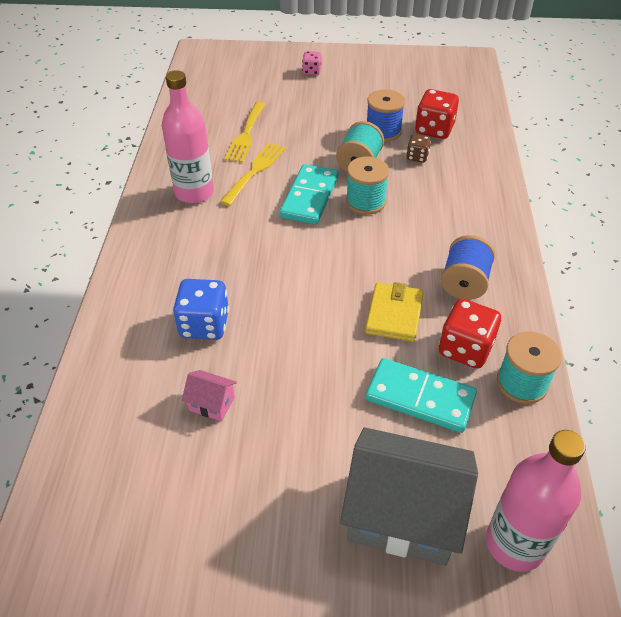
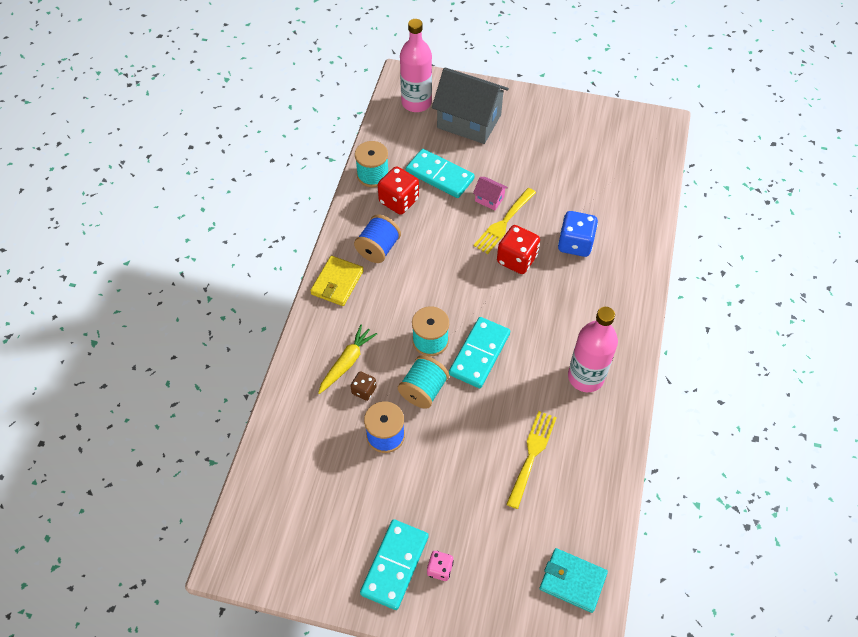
camera: 170 degrees left, 10 degrees up
(208, 76) = (572, 581): none -> turquoise wallet
(212, 404) = (570, 190): pink house -> pink house (489, 199)
(255, 171) = (526, 397): yellow fork -> yellow fork (503, 223)
(346, 69) = (395, 565): none -> turquoise domino
(394, 314) = (438, 231): yellow wallet -> yellow wallet (337, 282)
(434, 129) = (331, 429): red dice -> red dice (516, 259)
(444, 174) = (347, 362): none -> yellow carrot

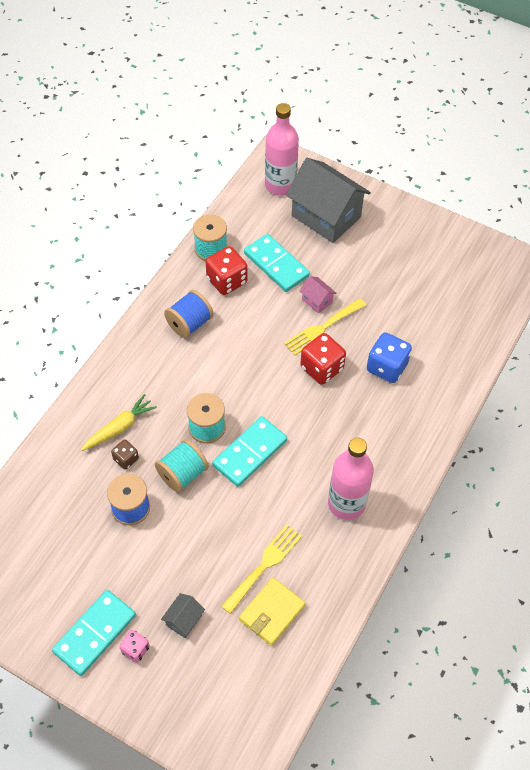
camera: 15 degrees right, 0 degrees up
(337, 282) = (138, 347): yellow wallet -> yellow wallet (272, 612)
(475, 527) = (184, 620): none -> grey house
(572, 581) = (258, 698): turquoise wallet -> none

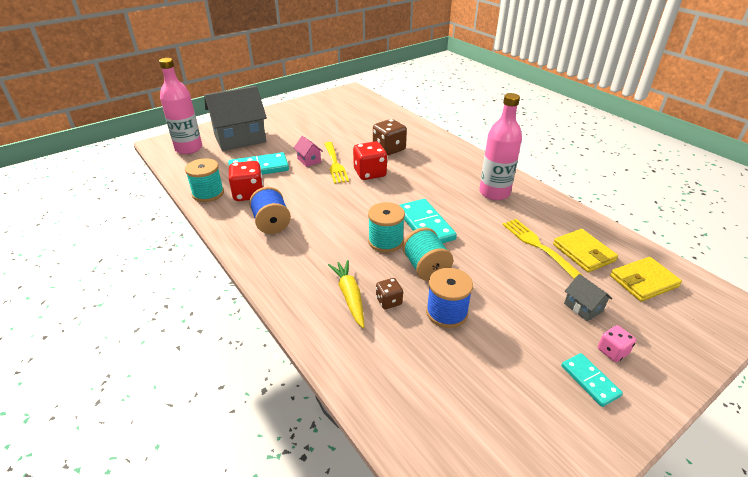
camera: 65 degrees left, 20 degrees down
(95, 633) = (590, 381): turquoise domino -> turquoise domino, size x0.59
(248, 675) = (643, 281): none -> yellow wallet
(317, 301) = (309, 160): pink house -> pink house turned 75 degrees clockwise
(386, 367) = (389, 149): blue dice -> brown dice

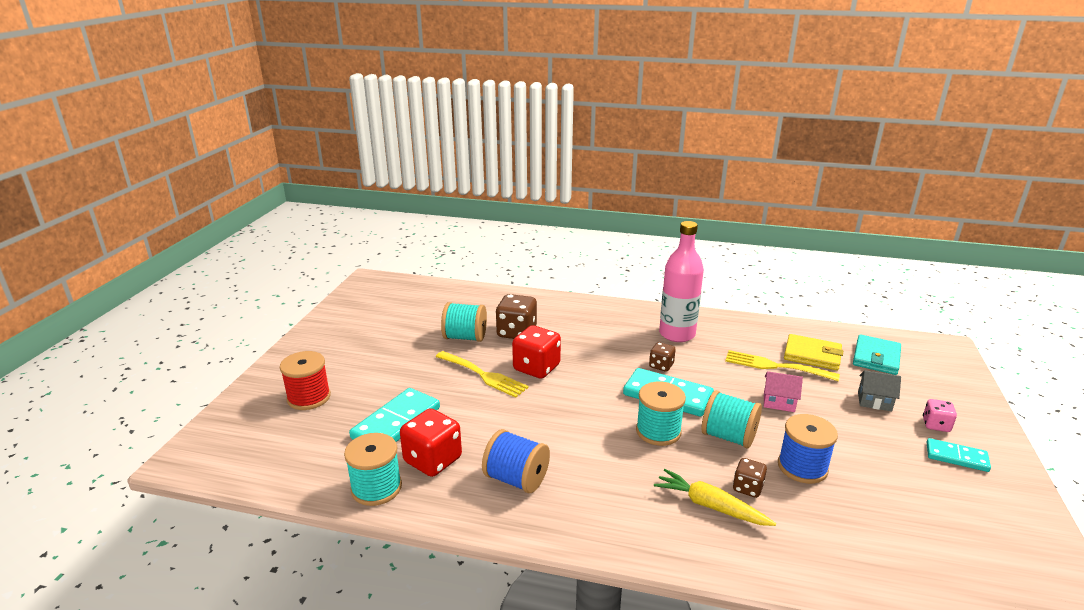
camera: 40 degrees left, 10 degrees down
(189, 148) = (248, 444): pink bottle -> none
(240, 139) = (309, 397): grey house -> red spool
(309, 160) = (445, 384): pink house -> pink house (779, 402)
(356, 140) = (465, 337): none -> turquoise spool
(450, 206) = (661, 366): none -> brown dice
(643, 281) = (876, 357): yellow wallet -> turquoise wallet

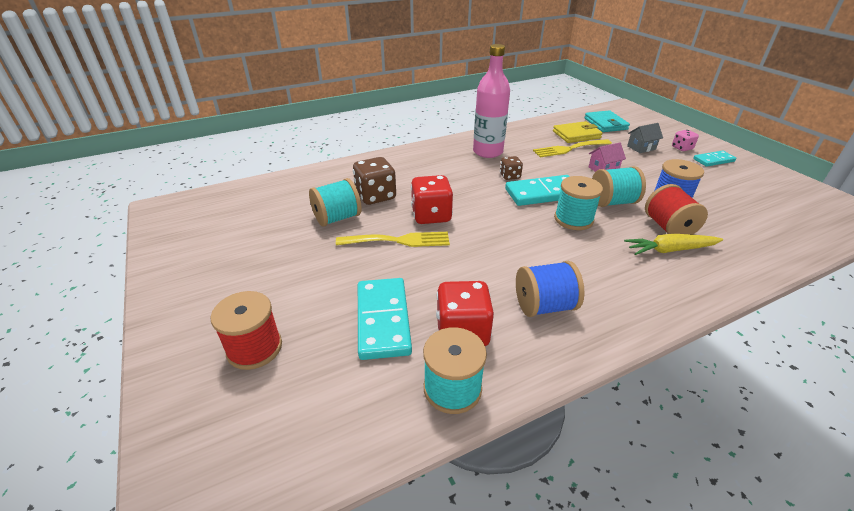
camera: 40 degrees left, 10 degrees up
(747, 488) = (668, 227): brown dice -> red spool

